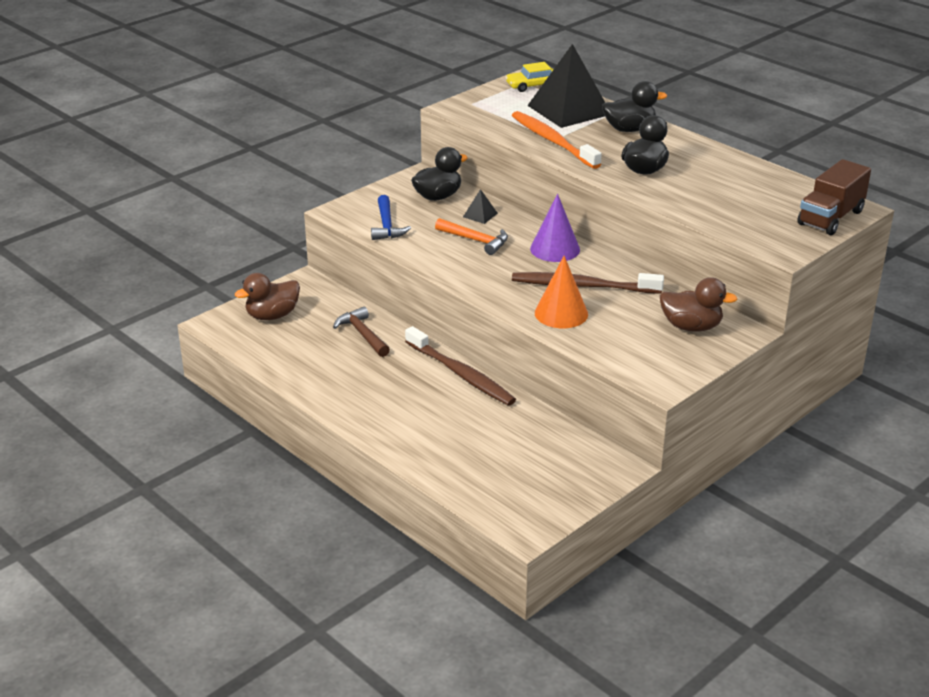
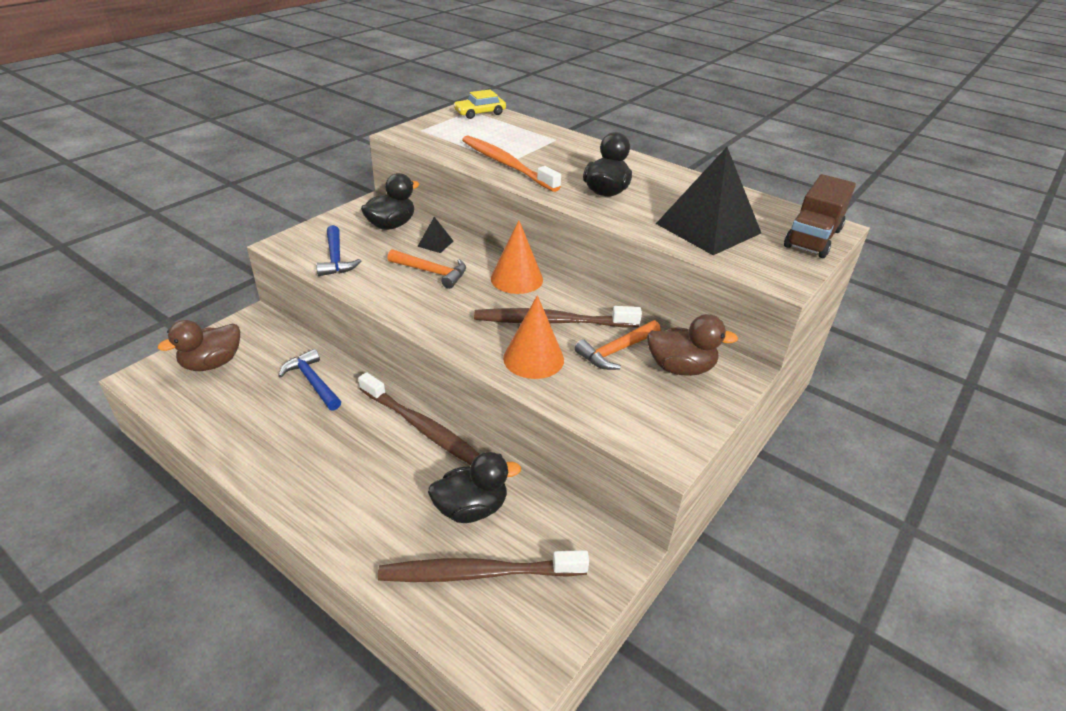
camera: 10 degrees left, 5 degrees up
(362, 334) = (312, 382): brown hammer -> blue hammer
(501, 471) = (478, 573): none -> brown toothbrush
(555, 249) = (516, 279): purple cone -> orange cone
(569, 109) = (518, 134): black pyramid -> black pyramid (708, 228)
(629, 129) = (581, 152): black duck -> black duck (471, 508)
(637, 311) = (616, 351): none -> orange hammer

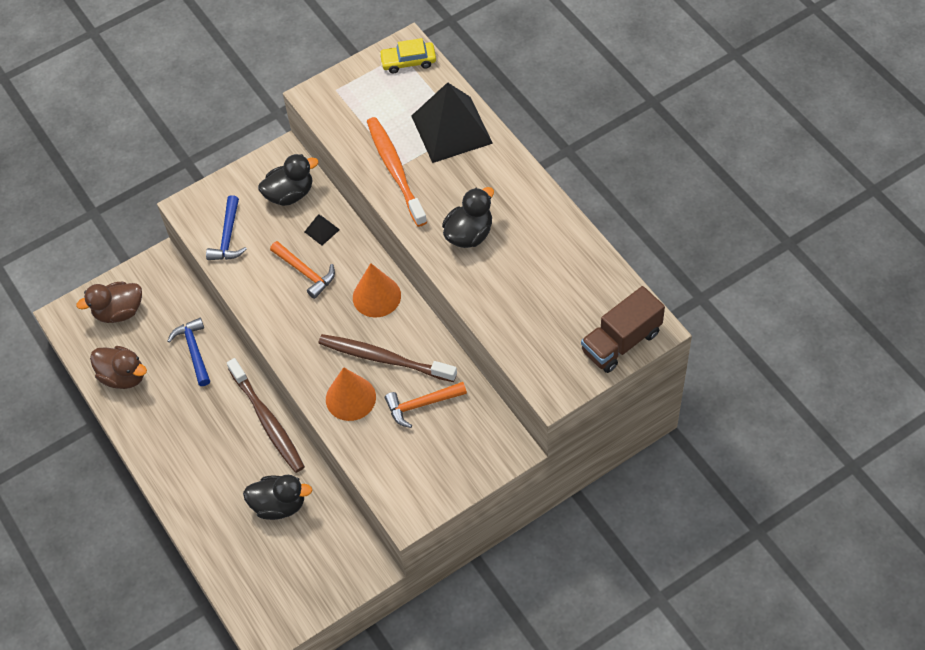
camera: 25 degrees right, 20 degrees up
(478, 573) = (266, 557): brown toothbrush -> none
(680, 368) = (464, 435): brown duck -> brown duck (123, 376)
(708, 228) = (533, 308): black pyramid -> black pyramid (451, 129)

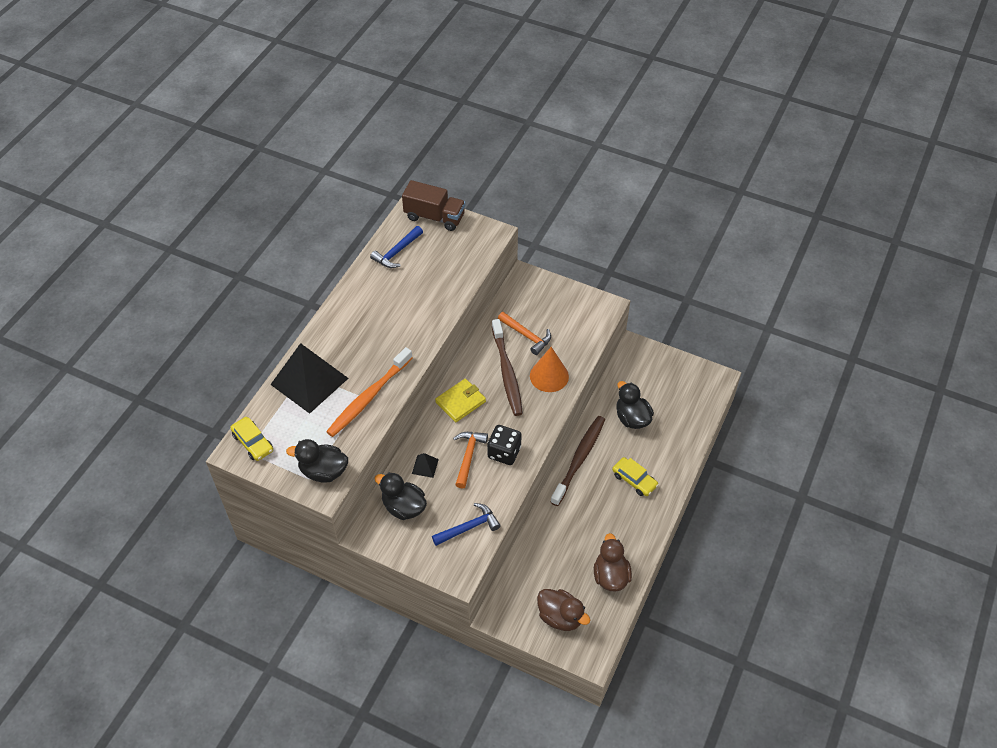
camera: 125 degrees left, 5 degrees down
(194, 351) = (558, 540): blue hammer -> blue hammer (397, 252)
(205, 460) = (634, 480): none -> yellow car
(287, 306) = (504, 452): none -> black dice
(376, 296) = (460, 402): orange cone -> yellow wallet
(469, 234) = (400, 327): black duck -> black duck (323, 471)

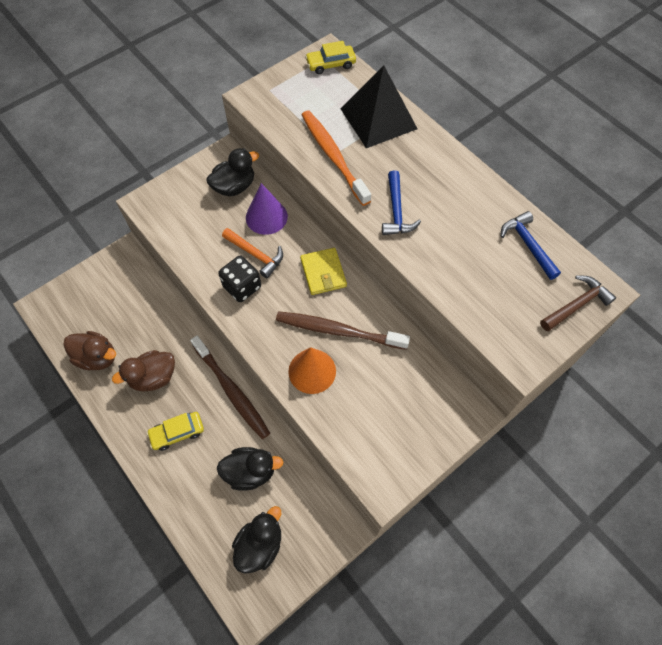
camera: 115 degrees right, 10 degrees up
(323, 471) = (270, 101): black duck -> black duck (260, 544)
(425, 466) = (266, 217): black pyramid -> purple cone
(434, 217) = (576, 305): brown truck -> brown hammer
(468, 527) = (182, 226): blue hammer -> blue hammer (396, 211)
(526, 335) = (380, 373): orange hammer -> none
(560, 617) = (90, 298): brown duck -> brown duck (153, 377)

